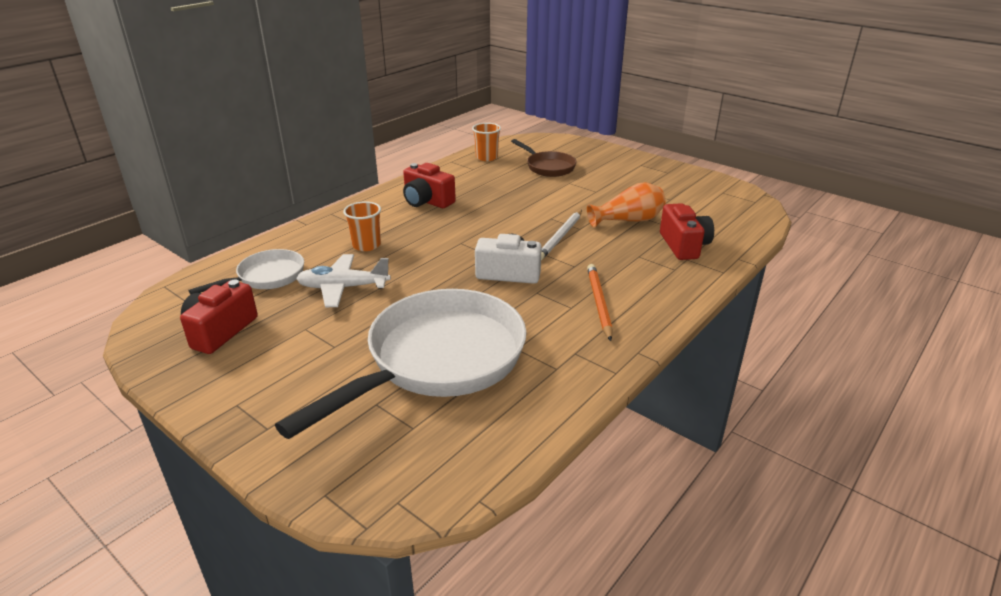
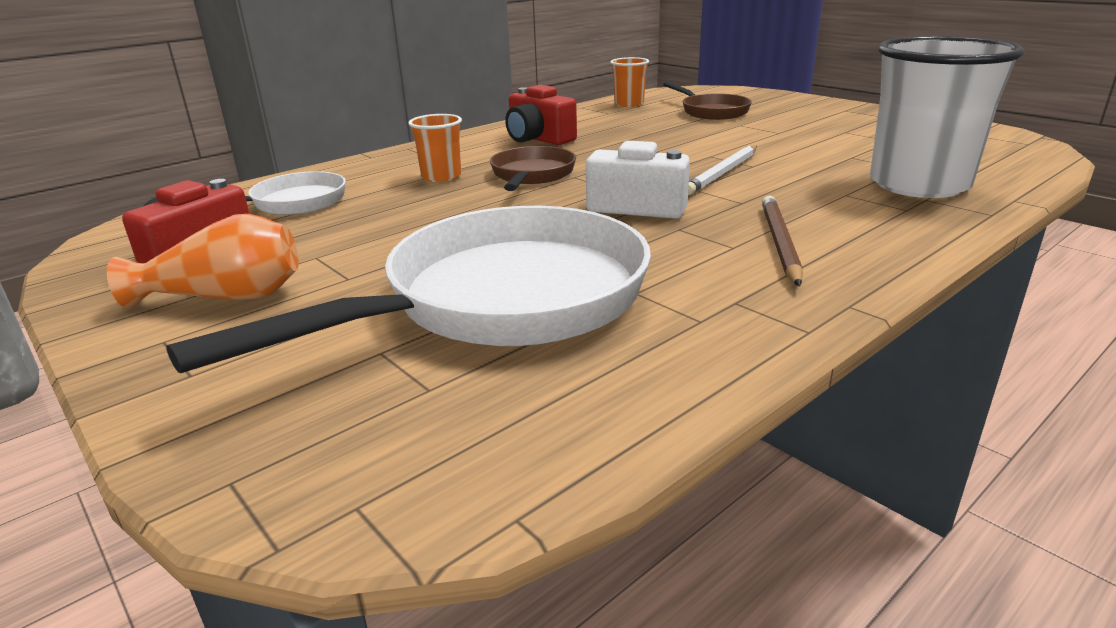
camera: 10 degrees right, 5 degrees down
(343, 288) = (391, 216): white plane -> none
(431, 242) = (532, 175): none -> brown pan
(599, 303) = (780, 243): orange pencil -> brown pencil
(628, 220) = (827, 159): orange vase -> orange vase (226, 297)
(684, 245) = (919, 185): red camera -> white cup

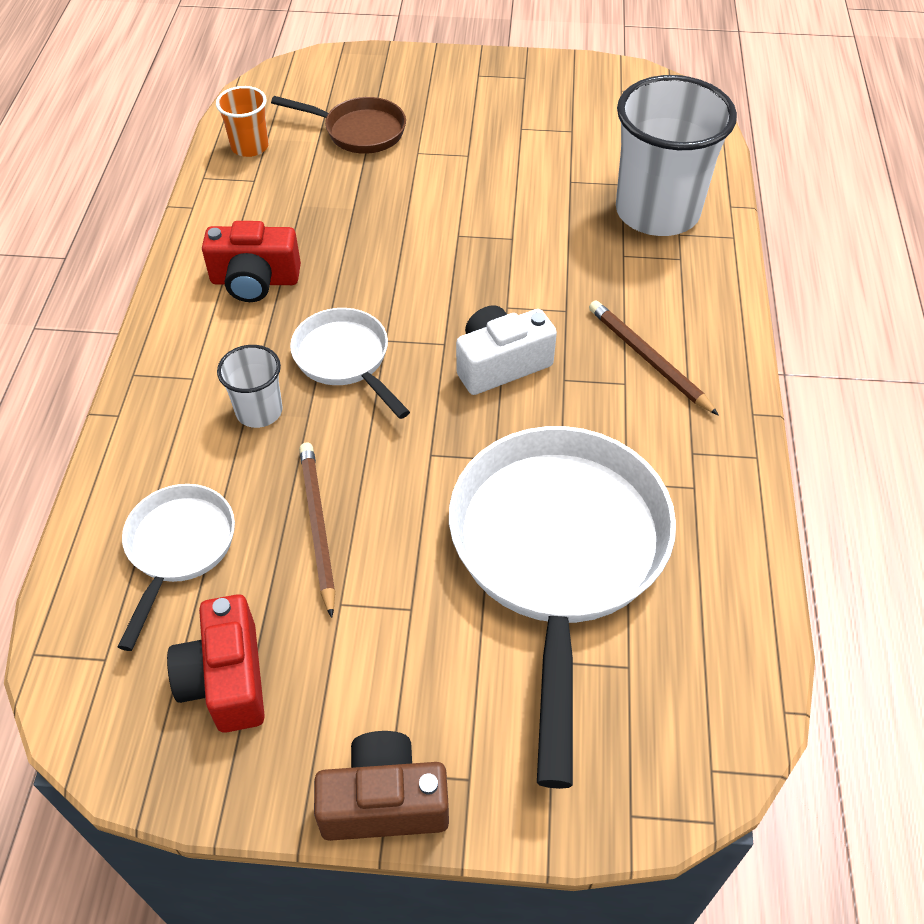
camera: 45 degrees left, 25 degrees up
(127, 351) = (384, 801): none -> brown camera
(226, 297) = (354, 700): orange vase -> none
(375, 224) = (318, 527): none -> brown pencil
(441, 176) = (259, 411): orange cup -> white cup
(532, 175) = (345, 360): brown pan -> white pan
(722, 173) = (502, 265): white pencil -> none

